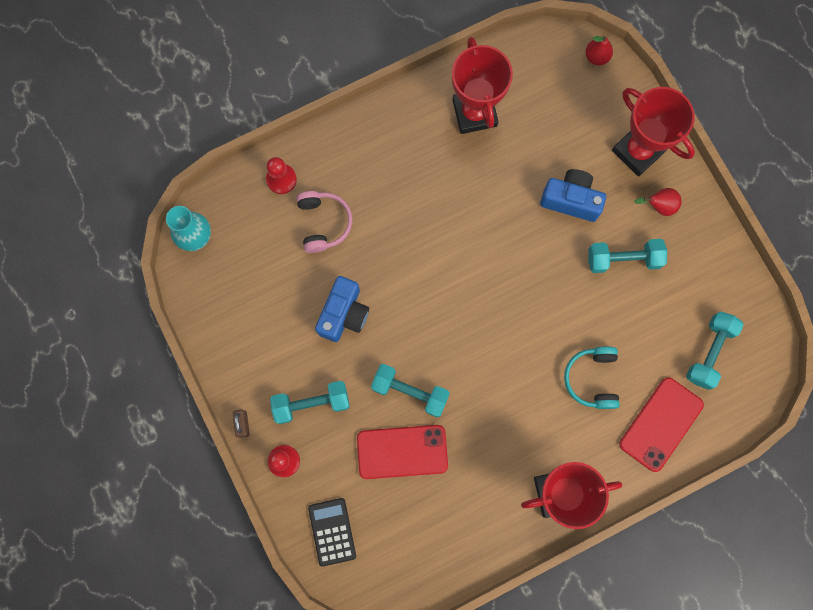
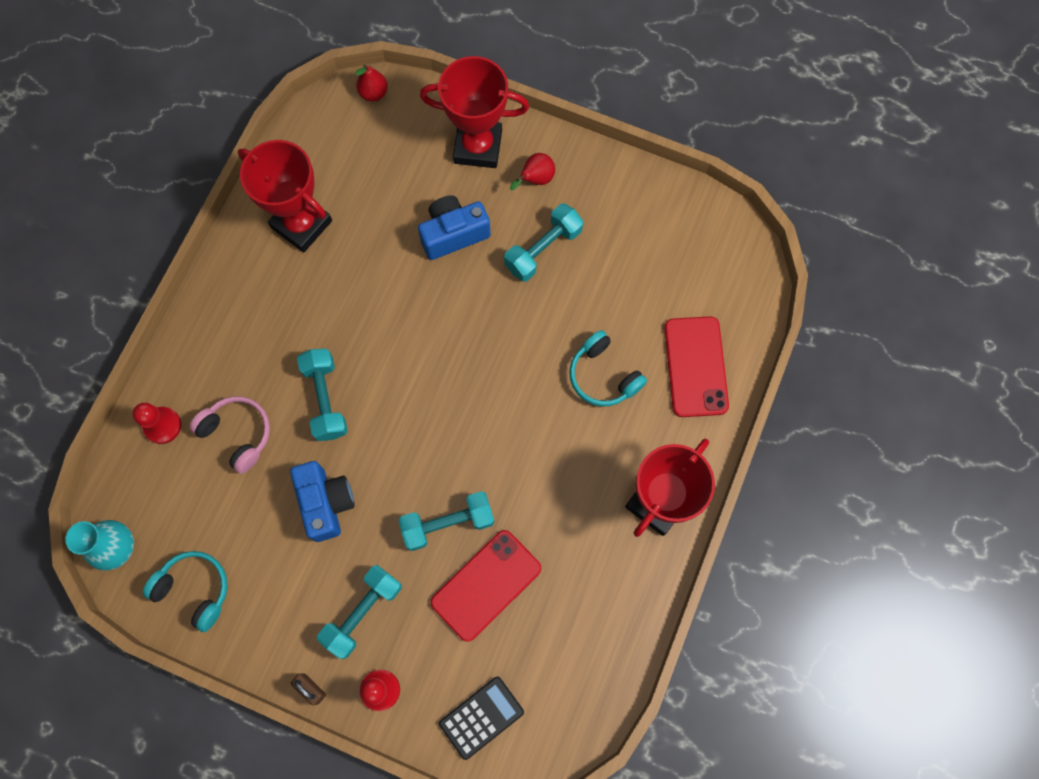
camera: 40 degrees left, 5 degrees down
(221, 302) = (194, 589): none -> turquoise headphones
(332, 531) = (481, 717): black calculator -> black calculator turned 105 degrees clockwise
(709, 352) = (684, 271): turquoise dumbbell -> turquoise dumbbell (325, 399)

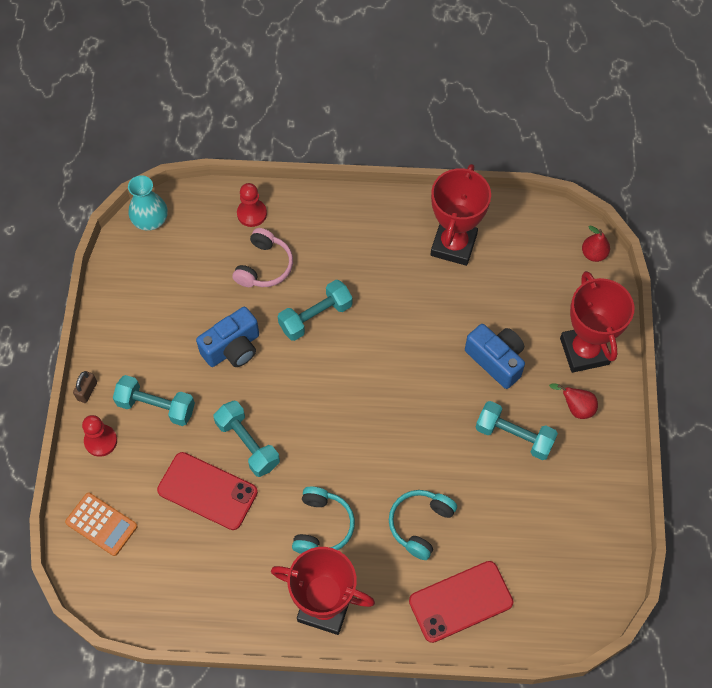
camera: 70 degrees right, 10 degrees down
(194, 589) = (136, 283): turquoise headphones -> turquoise headphones (322, 526)
(481, 717) = (101, 524): black calculator -> orange calculator

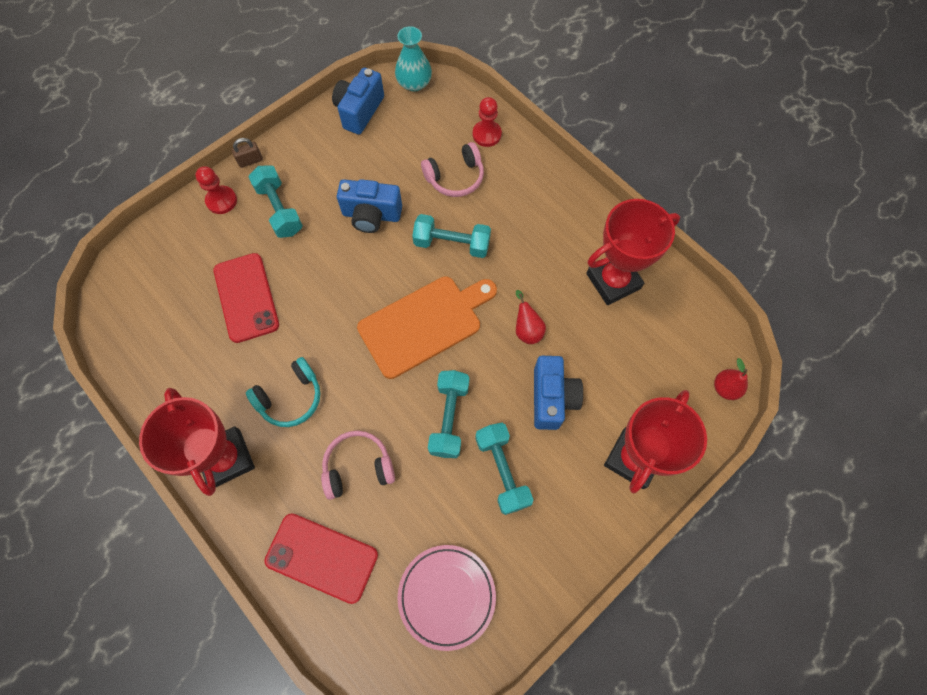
camera: 45 degrees right, 5 degrees up
(101, 524) = (160, 256): orange calculator -> none
(131, 278) = (359, 111): none -> blue camera
(247, 444) = (307, 290): turquoise dumbbell -> turquoise dumbbell (449, 418)
(358, 390) = (424, 324): none -> orange cutting board
(420, 524) = (358, 467): turquoise headphones -> pink headphones
(562, 544) = (447, 596): none -> pink plate
(576, 408) = (577, 497): red pear -> red pear (527, 329)

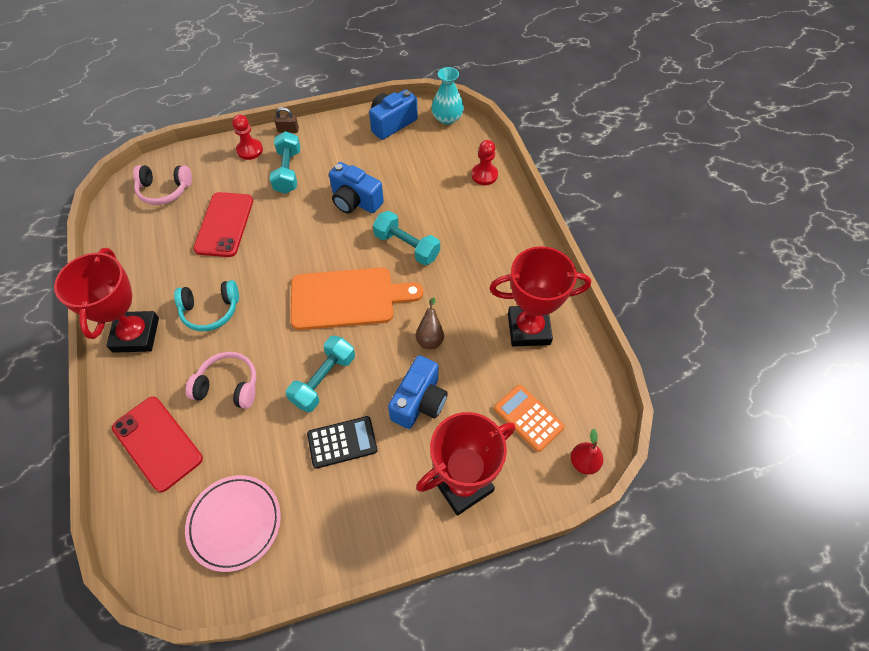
camera: 25 degrees right, 10 degrees down
(455, 178) = (439, 198): pink headphones -> pink headphones (164, 190)
(502, 471) = (342, 442): turquoise dumbbell -> black calculator
(527, 329) = (430, 337): red pear -> brown pear
(657, 368) = (528, 418): none -> orange calculator

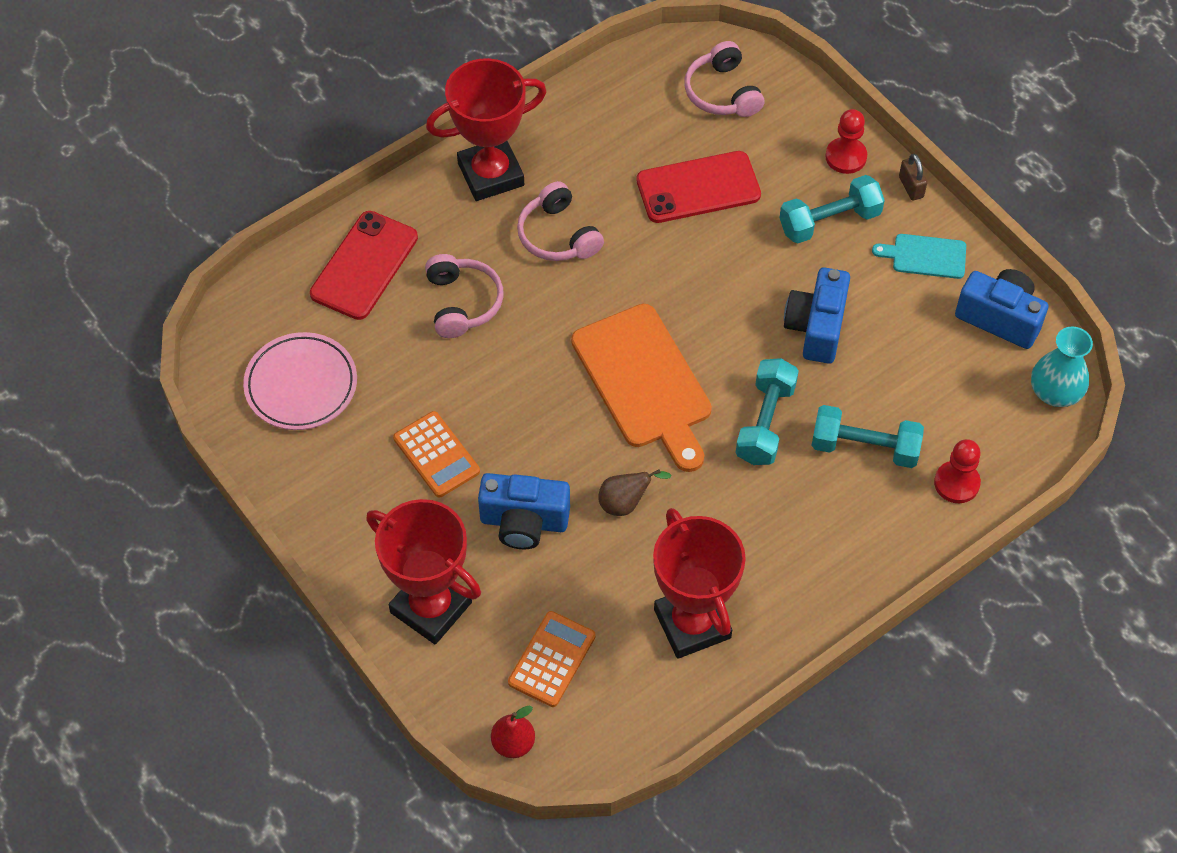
camera: 70 degrees right, 0 degrees up
(210, 311) = (558, 235): turquoise headphones -> pink headphones
(323, 380) = (511, 402): turquoise dumbbell -> turquoise dumbbell (864, 447)
(336, 139) = (925, 256): none -> turquoise cutting board
(342, 442) = (436, 455): black calculator -> orange calculator

